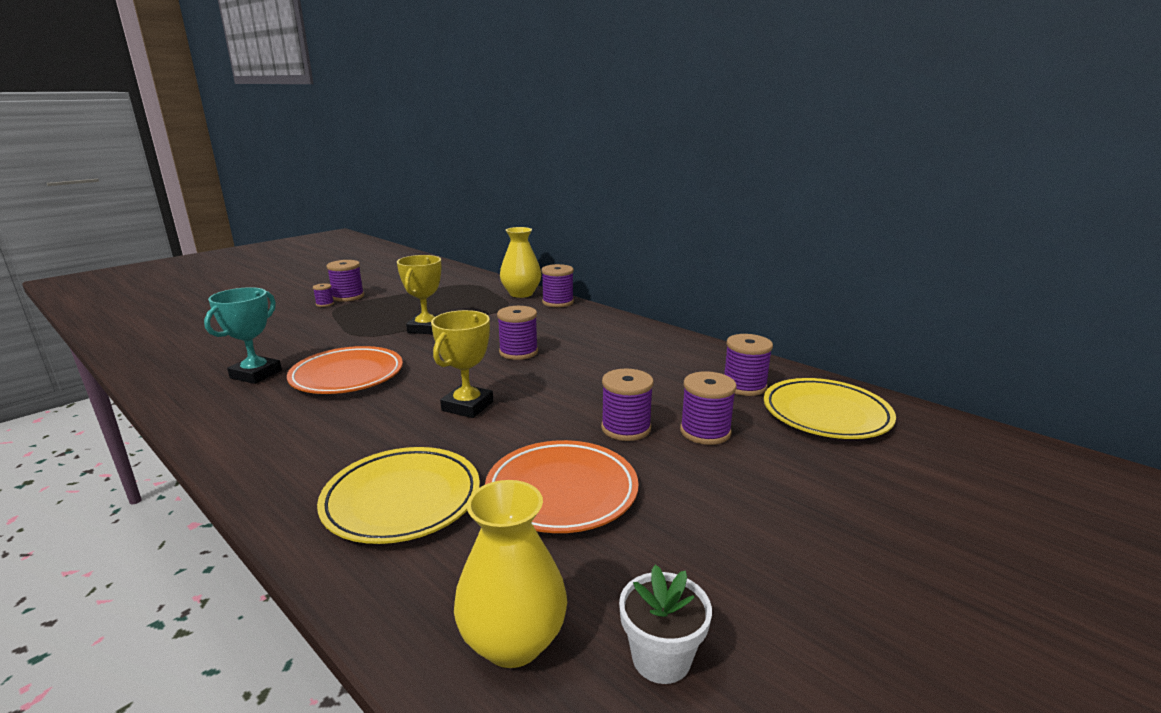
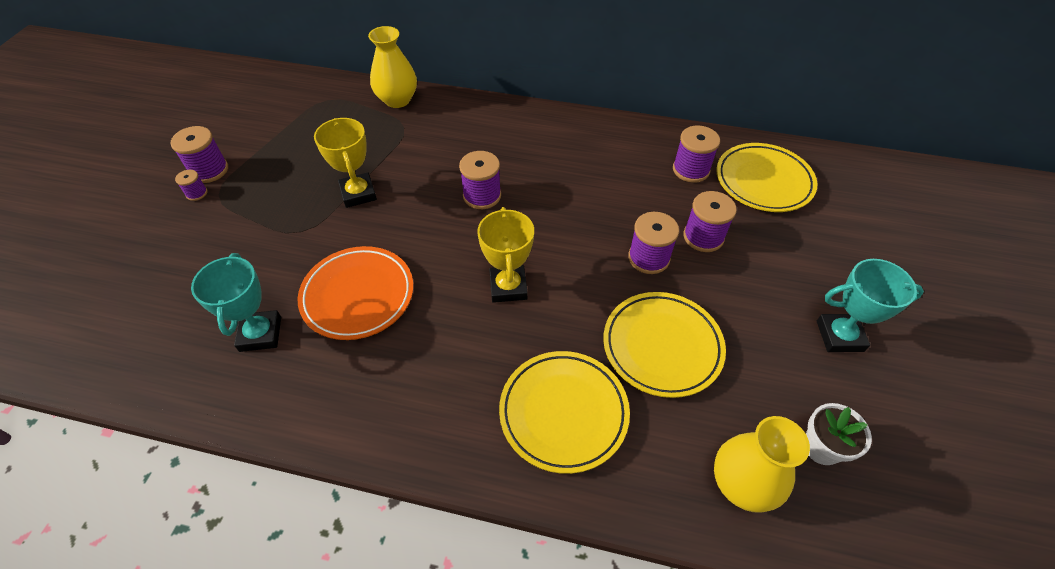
camera: 30 degrees left, 30 degrees up
(558, 302) = (447, 103): purple spool -> none
(562, 492) = (662, 346): orange plate -> yellow plate
(802, 564) = (839, 336): none -> turquoise trophy

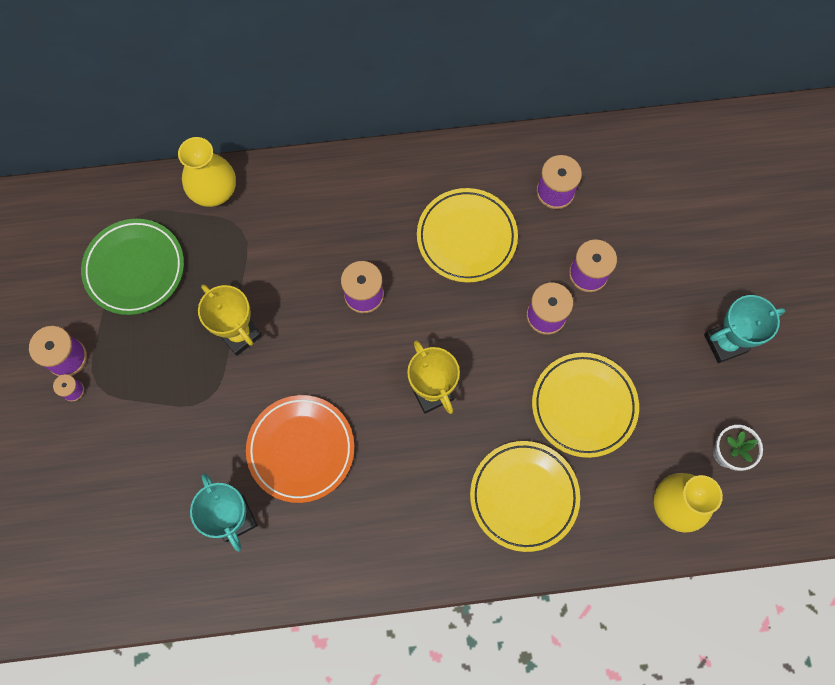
camera: 20 degrees left, 20 degrees up
(304, 129) = (135, 269): none -> green plate
(763, 181) = (627, 184): yellow plate -> yellow plate (466, 237)

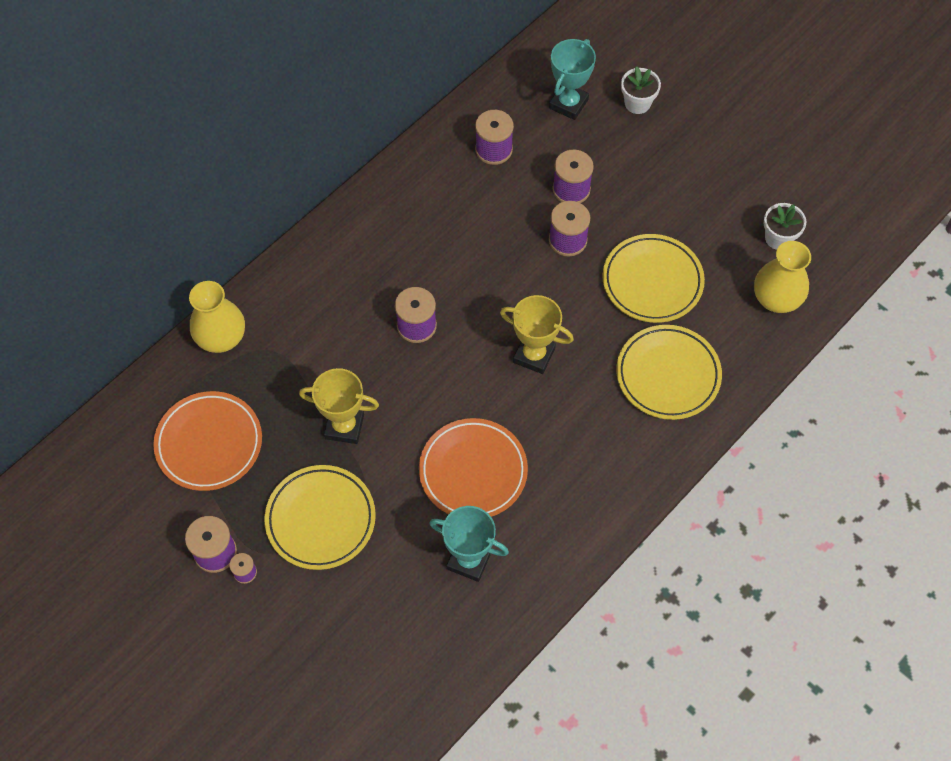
camera: 40 degrees left, 10 degrees down
(135, 269) = (209, 443): green plate -> orange plate
(466, 237) = (457, 228): yellow plate -> yellow plate (321, 519)
(713, 240) = (637, 103): none -> white flower pot
(725, 343) = (710, 167): turquoise trophy -> turquoise trophy (568, 104)

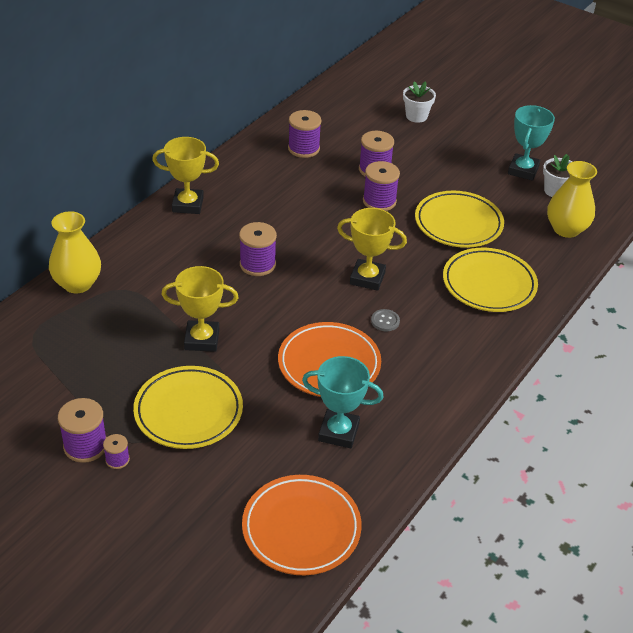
camera: 10 degrees left, 20 degrees down
(209, 443) = (72, 361): orange plate -> orange plate (301, 528)
(350, 230) = (188, 205): none -> yellow trophy
(543, 418) = (385, 321): none -> grey button
(568, 104) = (360, 119): turquoise trophy -> turquoise trophy (523, 170)

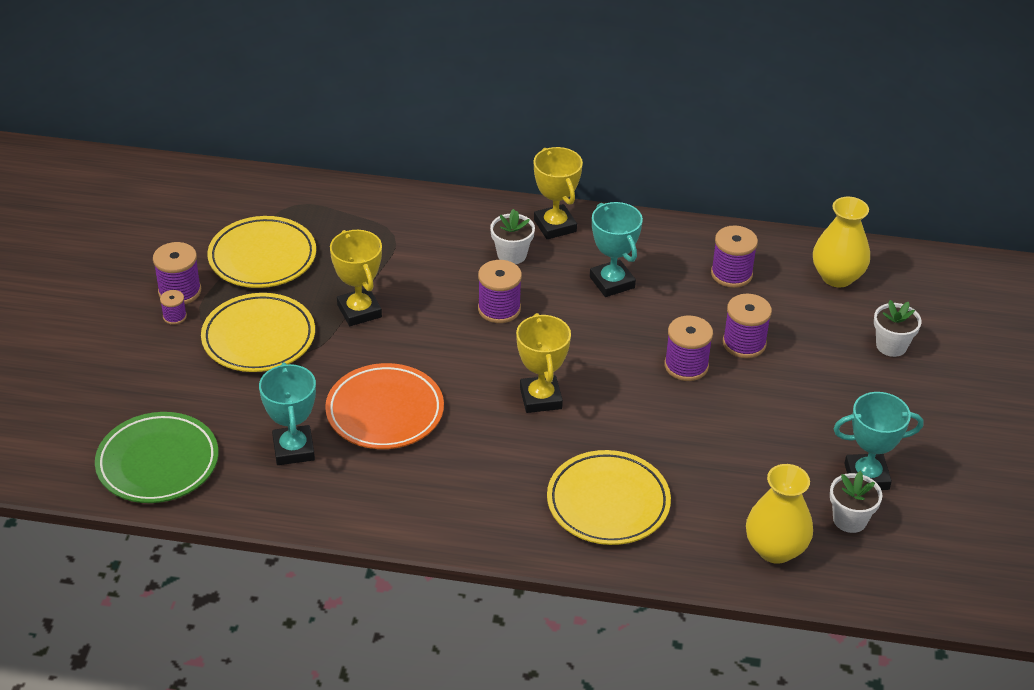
camera: 65 degrees right, 0 degrees up
(77, 284) = (379, 203): yellow vase -> yellow vase (837, 277)
(202, 237) = (512, 255): none -> white flower pot
(271, 201) = (612, 282): none -> turquoise trophy
(301, 528) = (158, 463): orange plate -> green plate
(385, 321) = (480, 434): grey button -> none
(458, 223) = (701, 445): yellow plate -> yellow plate (262, 257)

